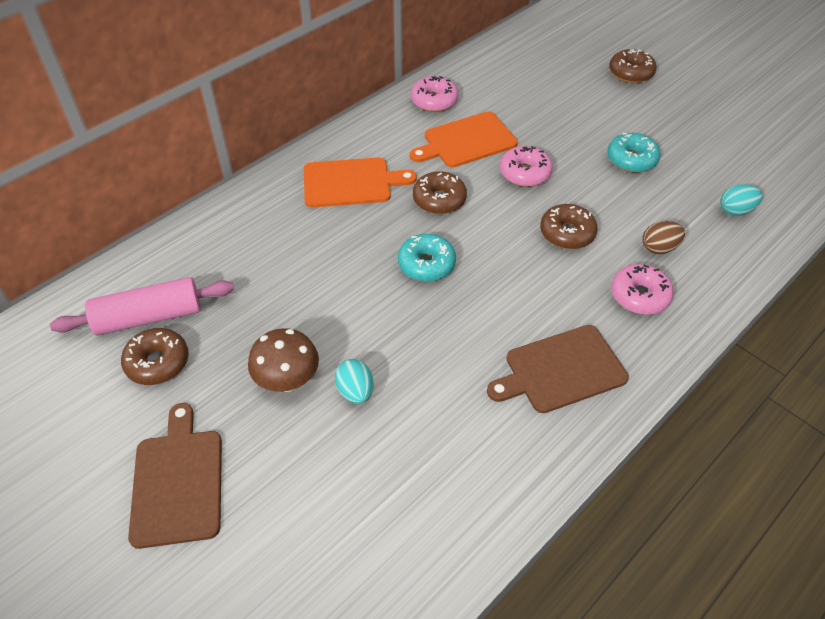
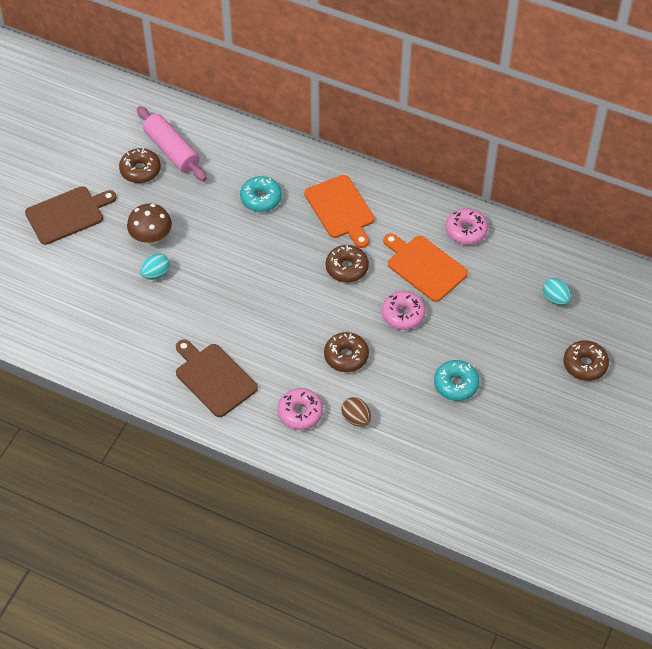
camera: 70 degrees right, 5 degrees up
(426, 264) = (277, 279): turquoise donut -> turquoise donut (261, 198)
(735, 211) = (424, 466): turquoise egg -> turquoise egg (555, 299)

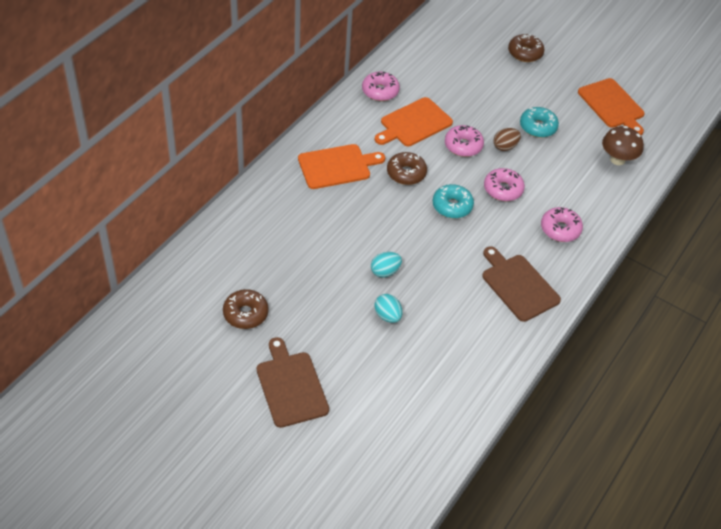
camera: 85 degrees left, 5 degrees down
(151, 238) = (340, 314): brown mushroom -> brown mushroom (617, 159)
(172, 151) = (226, 283): pink rolling pin -> none
(214, 378) = (518, 285): brown cutting board -> brown cutting board turned 90 degrees clockwise
(261, 198) = (309, 221): turquoise donut -> turquoise donut (452, 206)
(346, 356) = (503, 189): brown donut -> pink donut
(356, 418) = (568, 193): brown egg -> brown egg (505, 147)
(520, 462) = (612, 105): none -> orange cutting board
(555, 299) = (460, 55): turquoise egg -> turquoise egg (385, 271)

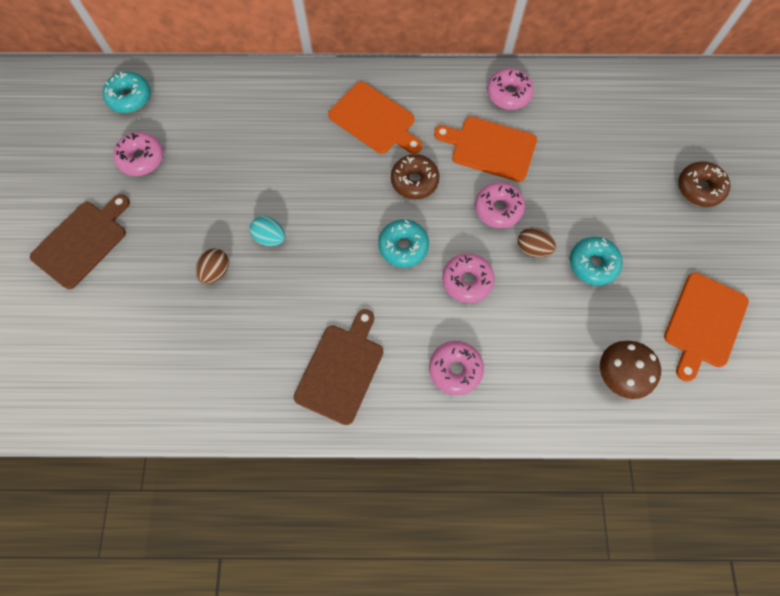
camera: 60 degrees right, 20 degrees up
(177, 294) = (130, 97): none -> turquoise donut
(245, 314) = (141, 158): brown donut -> pink donut
(387, 316) = (216, 271): turquoise egg -> brown egg

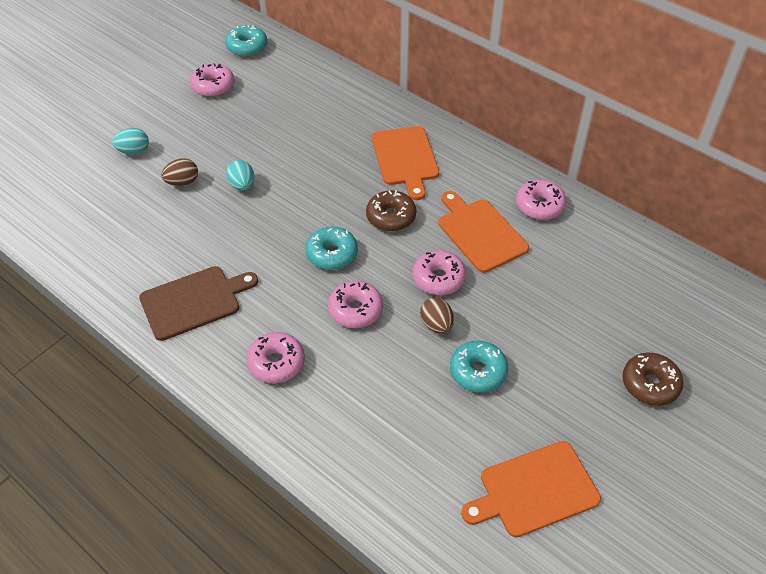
camera: 40 degrees right, 20 degrees down
(82, 241) = (122, 111): brown cutting board -> none
(139, 273) = (134, 151): none -> turquoise egg
(618, 375) = (407, 468): brown mushroom -> none

